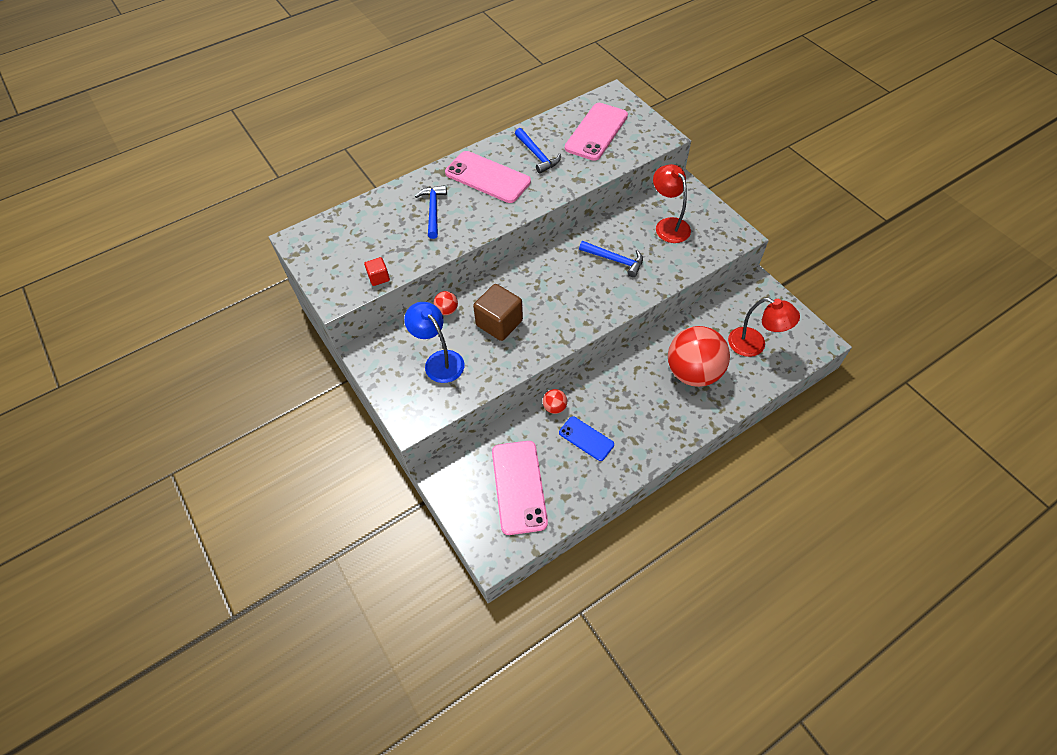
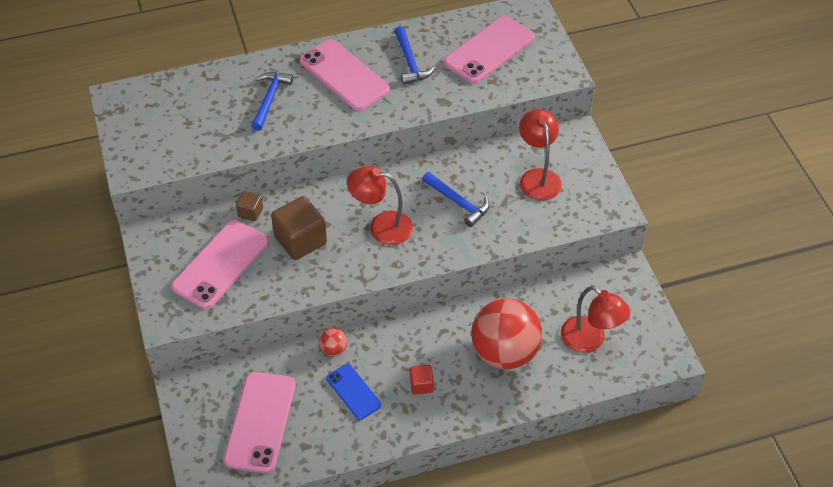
camera: 15 degrees right, 5 degrees down
(379, 277) = (183, 159): red cube -> red cube (421, 385)
(439, 361) = (220, 264): blue lamp -> pink phone
(447, 310) = (250, 212): red ball -> brown cube
(561, 295) = (381, 227): none -> red lamp

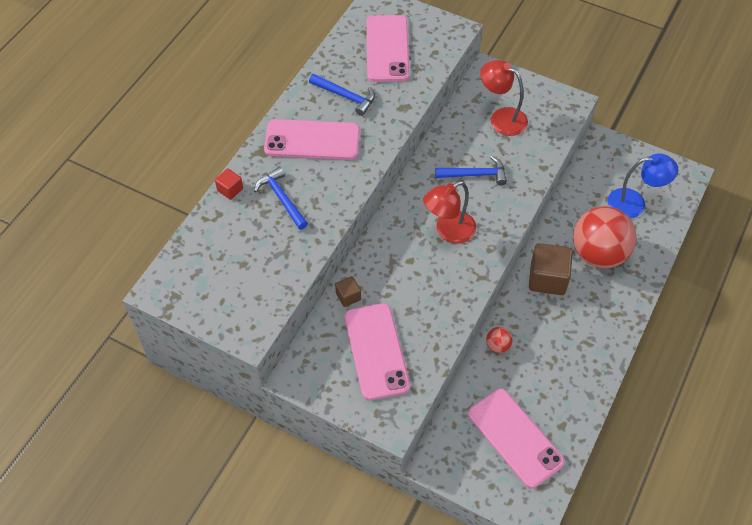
camera: 45 degrees left, 5 degrees up
(300, 240) = (408, 286): brown cube -> brown cube (547, 279)
(353, 392) = (545, 362): blue phone -> none
(421, 385) = (578, 319): red cube -> red cube (230, 190)
(590, 340) = (634, 203): red lamp -> blue lamp

